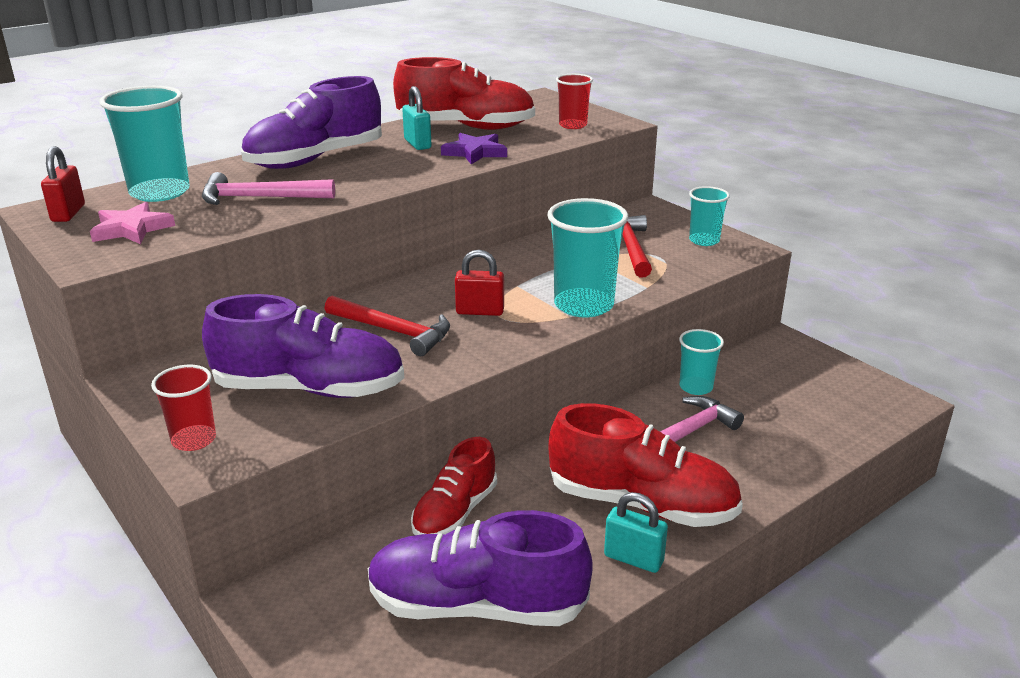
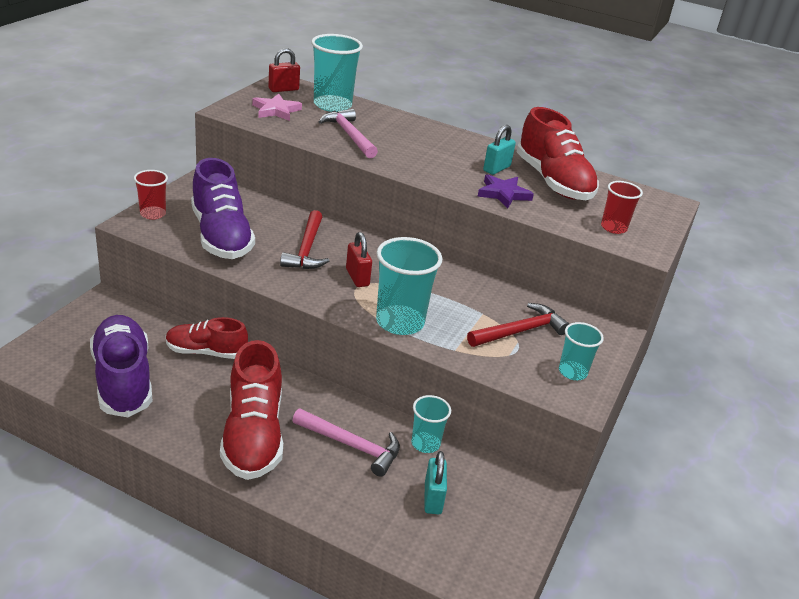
camera: 60 degrees right, 5 degrees up
(315, 159) = (429, 139): purple shoe -> none
(633, 559) = (191, 440): turquoise padlock -> turquoise padlock (433, 498)

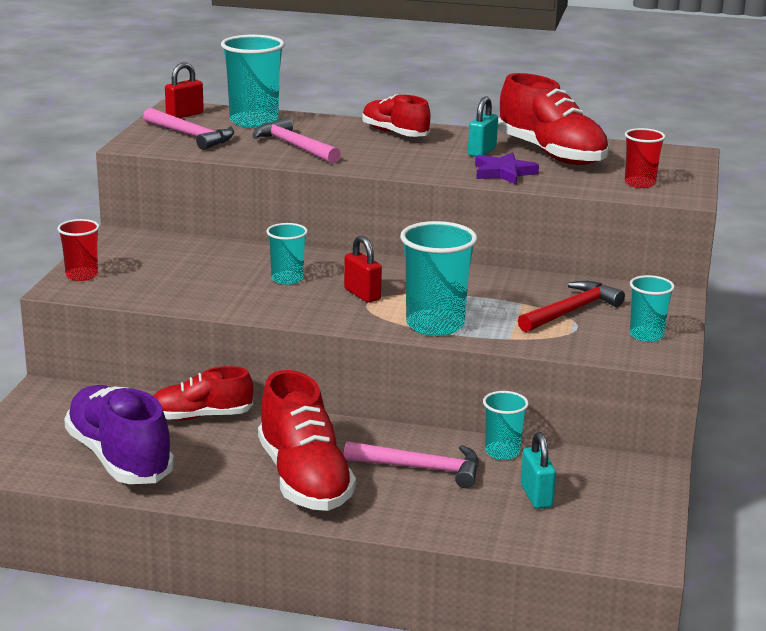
camera: 10 degrees left, 10 degrees down
(221, 236) = (179, 283): purple shoe -> none
(276, 110) = (191, 136): pink star -> pink hammer
(306, 249) = (287, 279): red hammer -> turquoise cup
(436, 137) = (395, 133): none -> red shoe

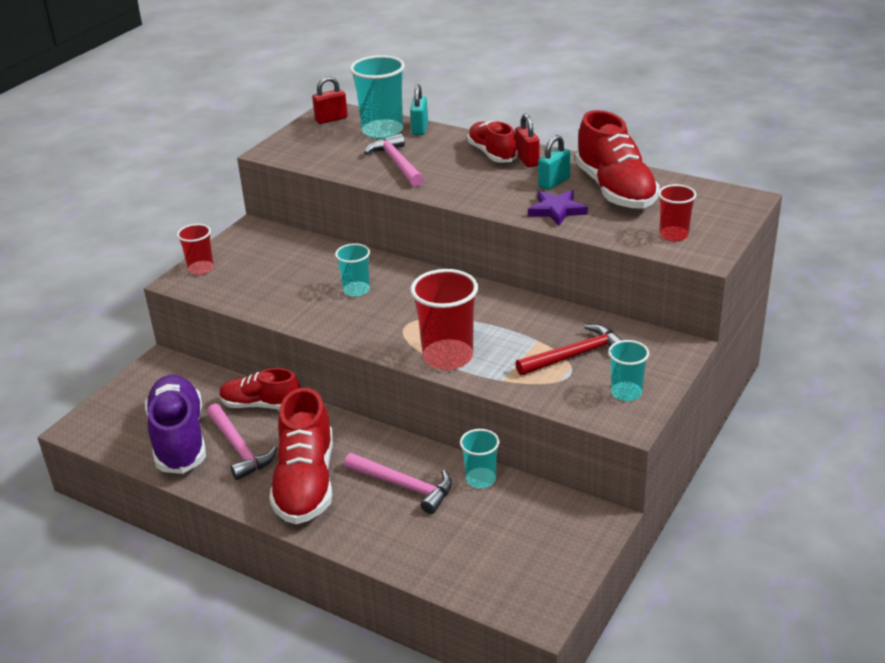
camera: 20 degrees right, 10 degrees up
(191, 136) = (321, 145): pink hammer -> pink hammer (239, 449)
(362, 294) = (407, 314): red padlock -> red padlock (527, 160)
(435, 325) = (448, 357): turquoise cup -> red cup
(536, 496) = (483, 532): turquoise padlock -> turquoise padlock (420, 128)

